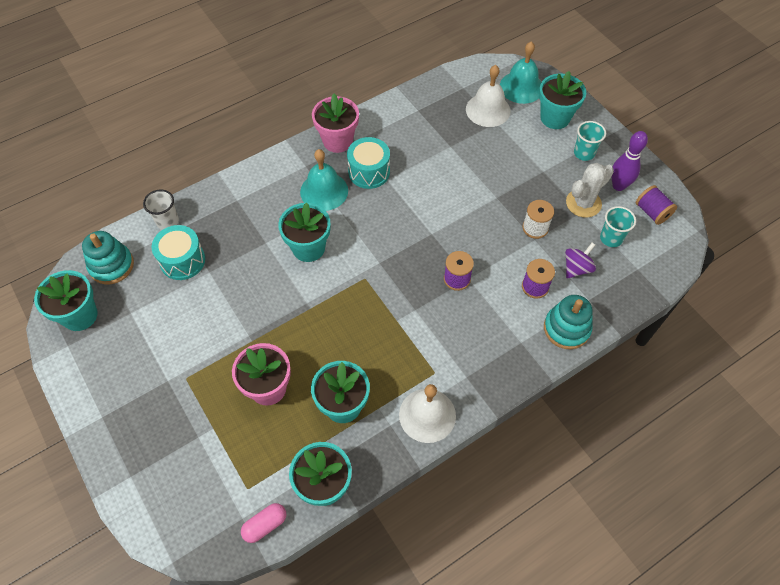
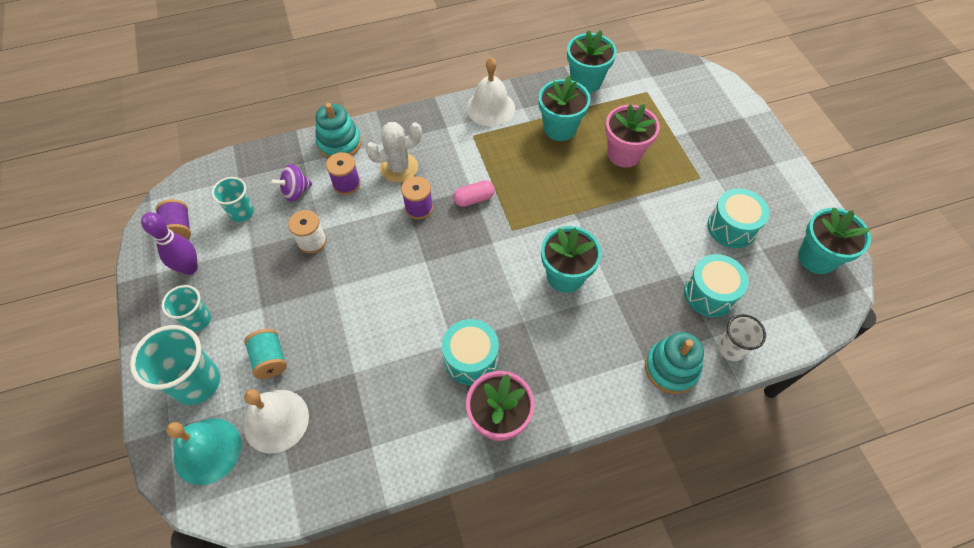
camera: 165 degrees left, 0 degrees up
(111, 265) = (792, 306): turquoise stacking toy -> turquoise stacking toy (671, 368)
(157, 328) = (731, 227): none -> turquoise drum
(265, 525) = (634, 69): pink capsule -> pink capsule (474, 199)
(324, 191) = (533, 345): turquoise bell -> none
(514, 141) = (270, 359): none -> turquoise spool
(555, 118) = (197, 383): turquoise flower pot -> turquoise cup
(583, 203) = (243, 256): white cactus -> white cactus (399, 168)

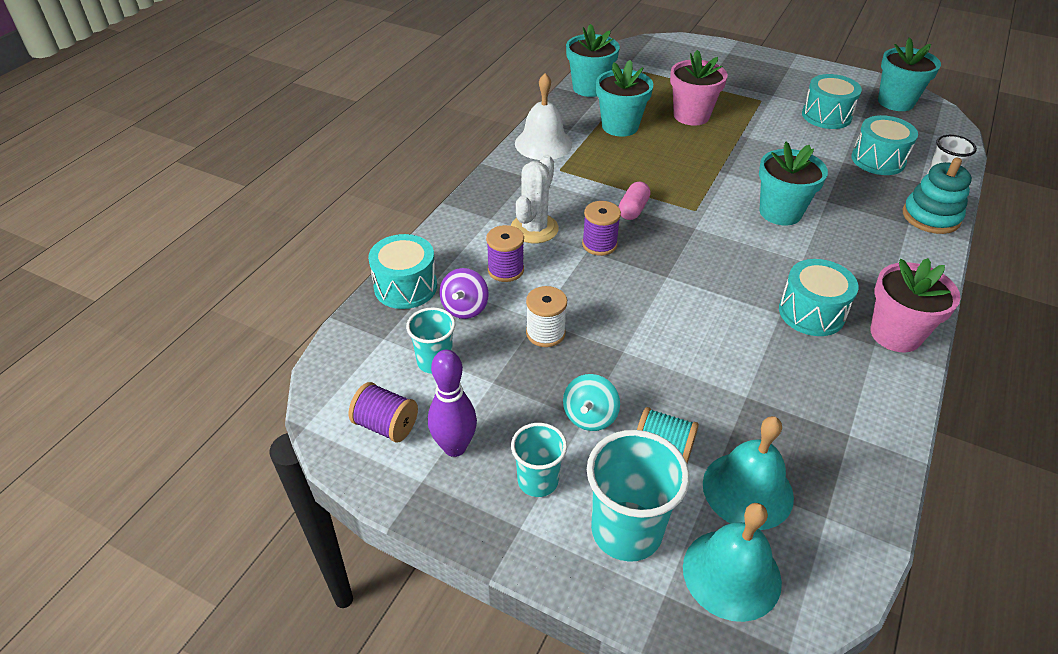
camera: 45 degrees left, 15 degrees down
(265, 309) = (590, 416): none -> turquoise spinning top
(276, 420) = (747, 490): white bell -> turquoise bell
(286, 154) = (405, 287): none -> turquoise drum
(339, 143) = (447, 246): turquoise stacking toy -> none

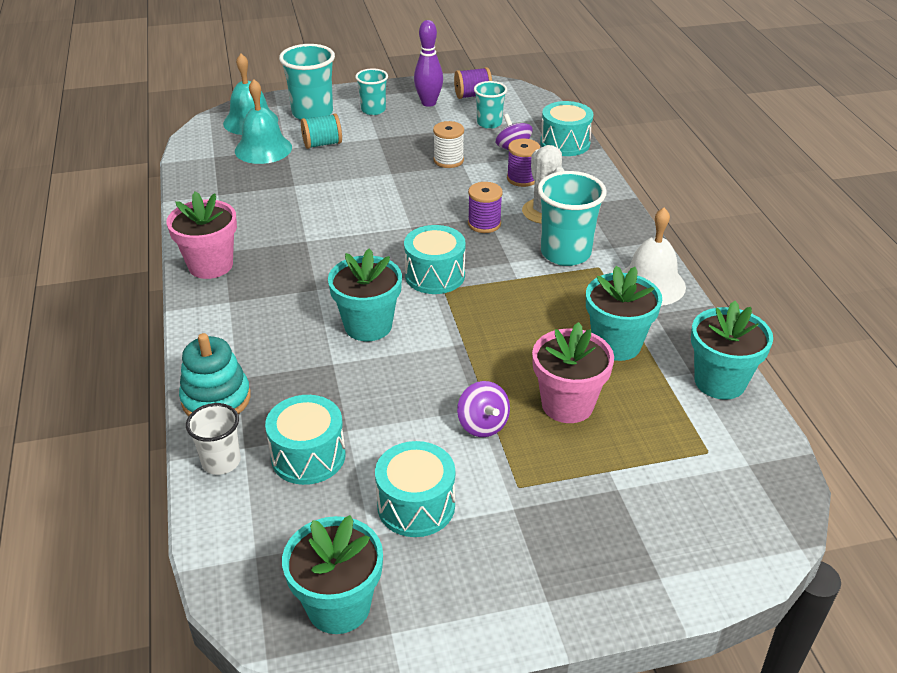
camera: 140 degrees right, 5 degrees down
(569, 189) = (565, 253): none -> turquoise cup
(590, 416) = (376, 139): turquoise spinning top -> none
(633, 209) = (494, 263): pink capsule -> none
(753, 129) = (482, 425): none -> purple spinning top
(811, 313) = (283, 251): turquoise drum -> turquoise drum (435, 275)

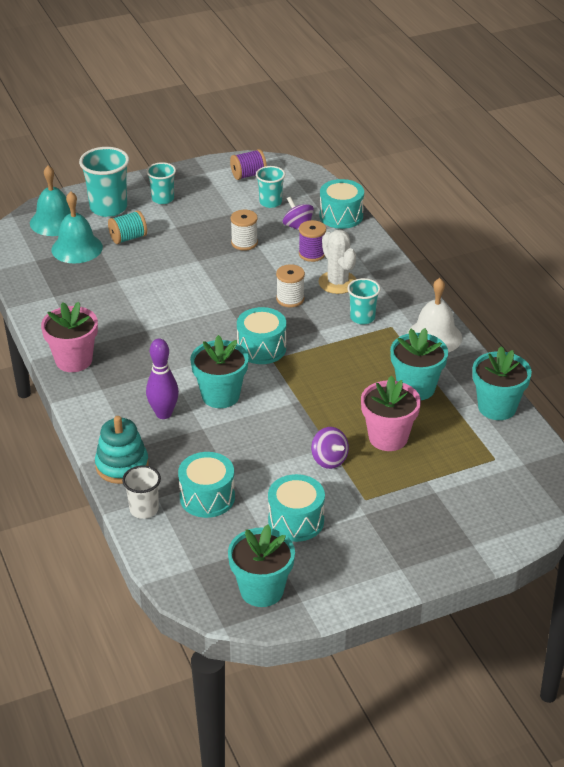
camera: 10 degrees left, 0 degrees up
(428, 103) = (211, 187): purple bowling pin -> purple bowling pin (163, 414)
(484, 224) = (290, 299): purple spool -> white spool
(565, 253) = (362, 318): turquoise cup -> turquoise cup, size x0.60

